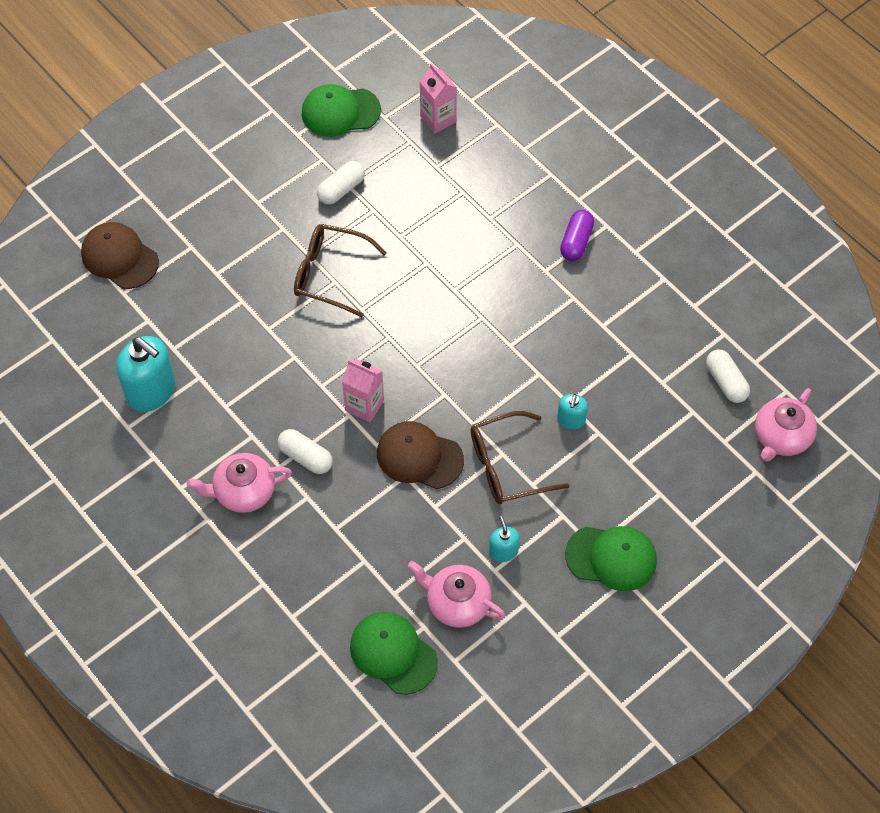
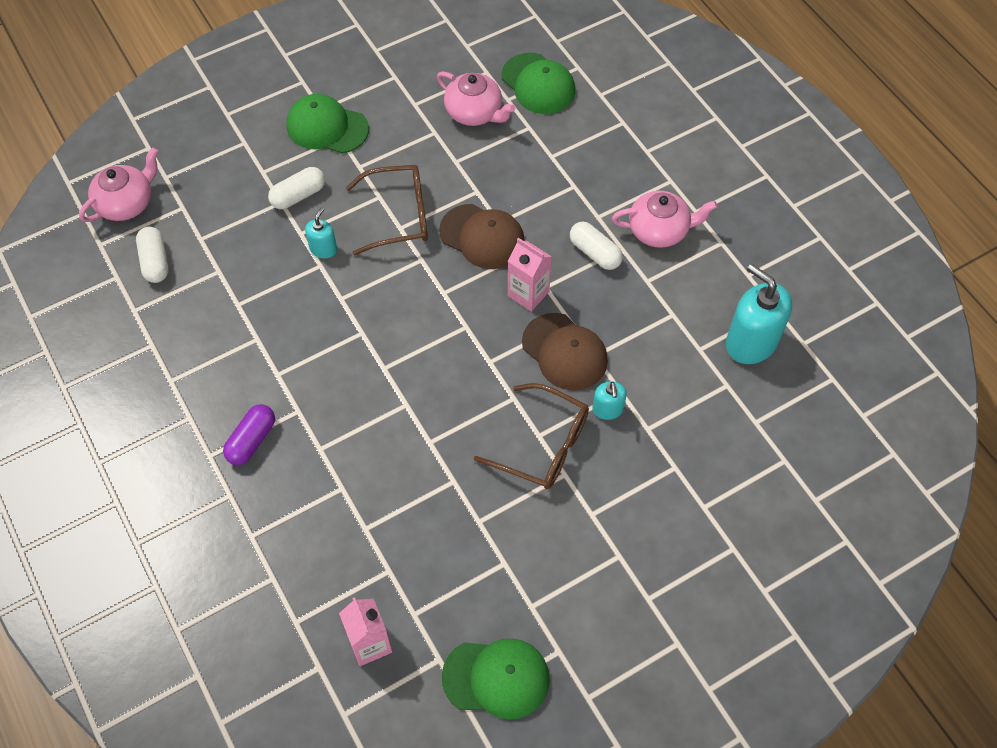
camera: 170 degrees left, 0 degrees up
(119, 257) = (790, 506): brown cap -> brown cap (564, 352)
(341, 189) = (513, 557): white capsule -> white capsule (298, 195)
(503, 551) = (423, 146): turquoise soap dispenser -> turquoise soap dispenser (607, 409)

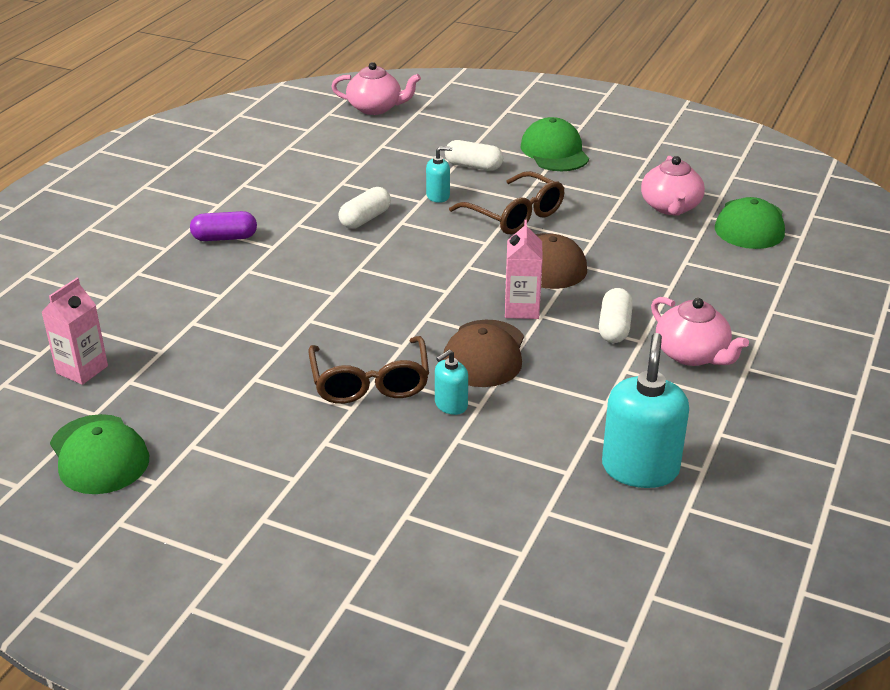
camera: 55 degrees right, 25 degrees down
(155, 261) = (339, 137): white capsule -> white capsule (365, 219)

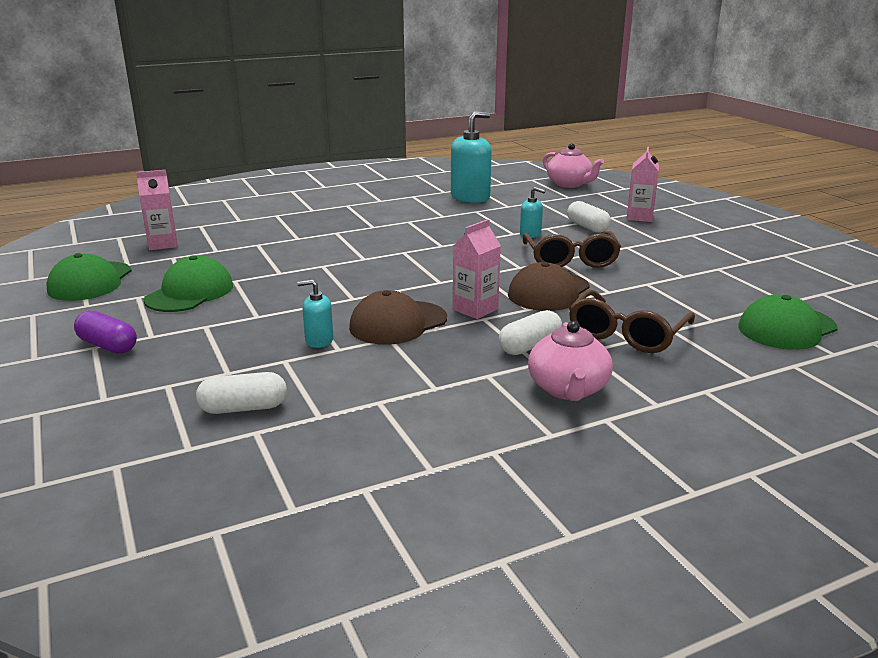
camera: 40 degrees right, 10 degrees down
(224, 238) = (353, 215): purple capsule -> purple capsule (108, 346)
(365, 219) = (457, 231): white capsule -> white capsule (244, 408)
(370, 382) = (294, 308): brown glasses -> brown glasses (627, 334)
(499, 135) = (639, 217): none -> pink carton
(554, 151) = (670, 236): green cap -> green cap (190, 293)
(640, 468) = (378, 441): turquoise soap dispenser -> turquoise soap dispenser (470, 197)
(670, 207) = (720, 294): pink teapot -> none

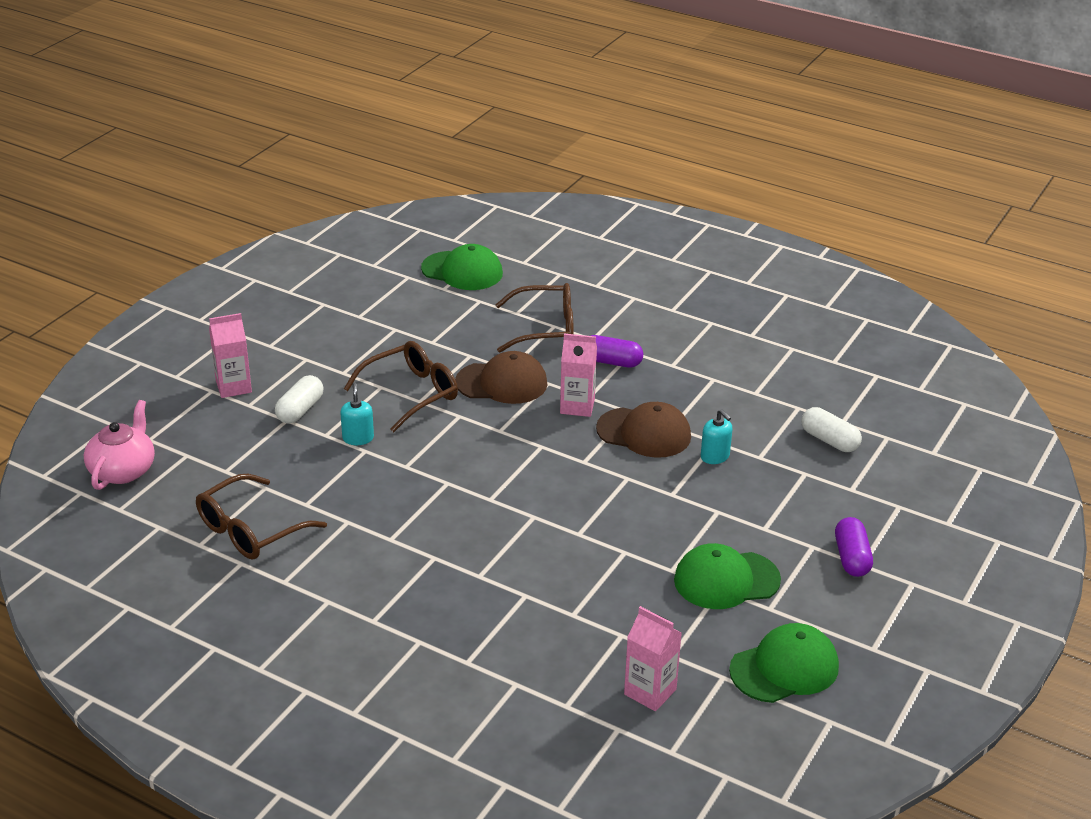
camera: 125 degrees left, 10 degrees up
(470, 197) = (251, 529): turquoise soap dispenser -> brown glasses
(530, 346) = (611, 362): white capsule -> purple capsule
(568, 389) = (653, 331): pink teapot -> none

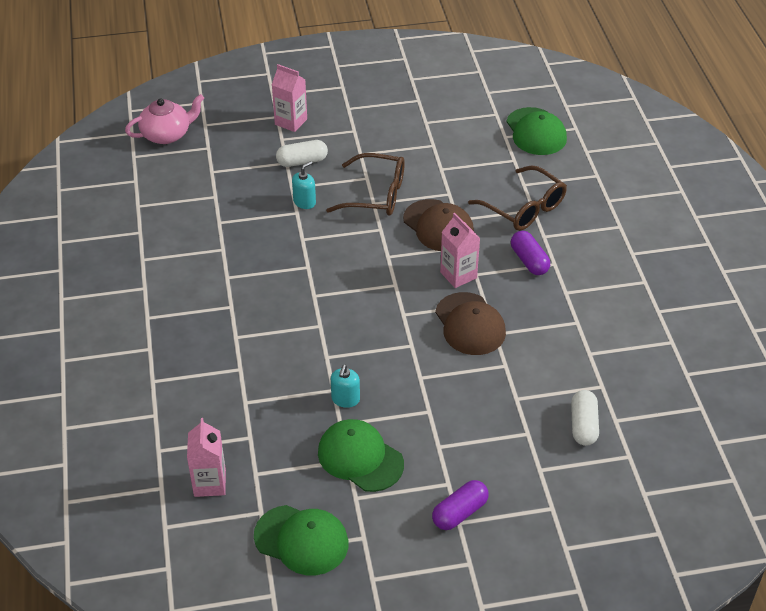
camera: 50 degrees right, 10 degrees up
(251, 529) = (172, 216): brown glasses -> none
(715, 456) = (488, 375): turquoise soap dispenser -> turquoise soap dispenser (345, 399)

